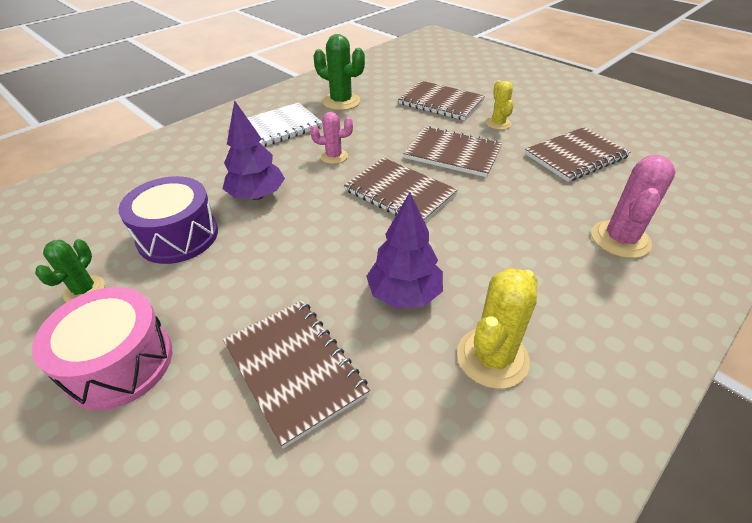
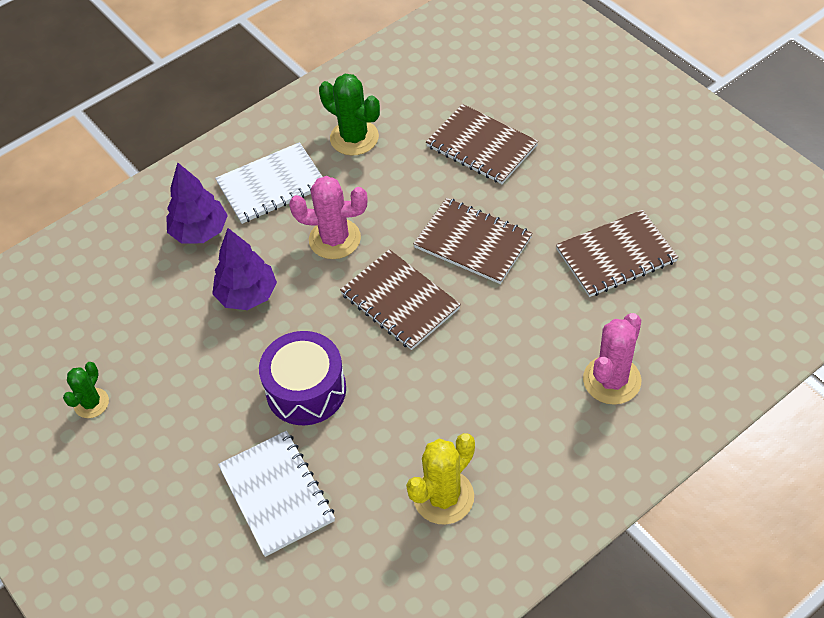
camera: 10 degrees right, 10 degrees up
(120, 363) = (134, 478): pink drum -> none
(178, 236) = (169, 345): purple drum -> purple drum (306, 390)
(294, 369) = (276, 494): brown notebook -> white notebook
(334, 156) = (335, 239): pink cactus -> pink cactus, size x1.61
(404, 294) = (381, 429): purple tree -> purple tree (200, 231)
(498, 123) = (542, 192): yellow cactus -> none

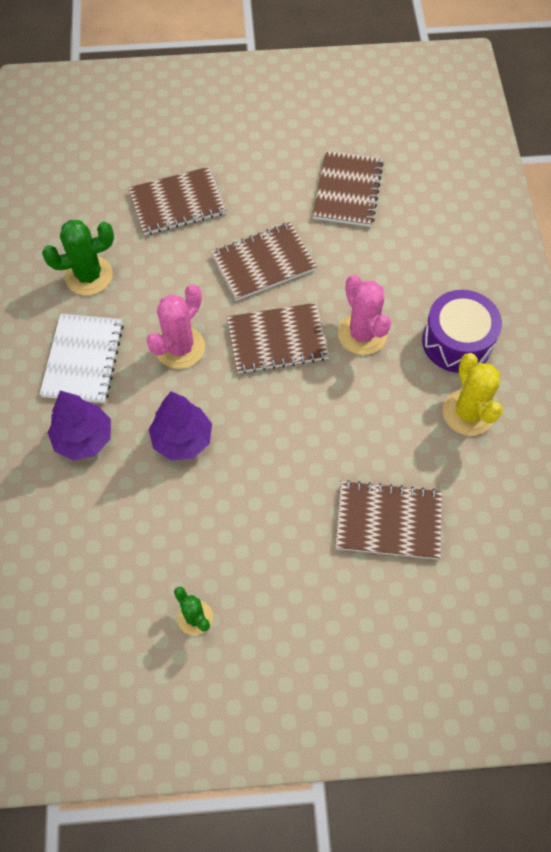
camera: 60 degrees left, 10 degrees up
(276, 494) = (388, 521): white notebook -> brown notebook
(306, 390) = (309, 448): purple drum -> purple drum (457, 342)
(612, 380) = (447, 258): pink cactus -> pink cactus (362, 334)

